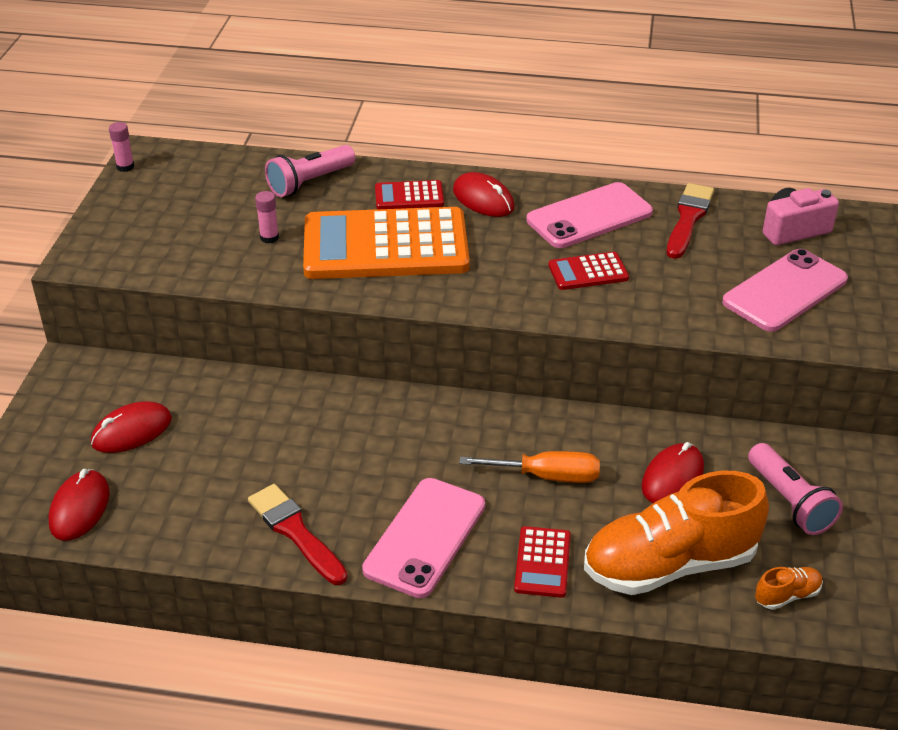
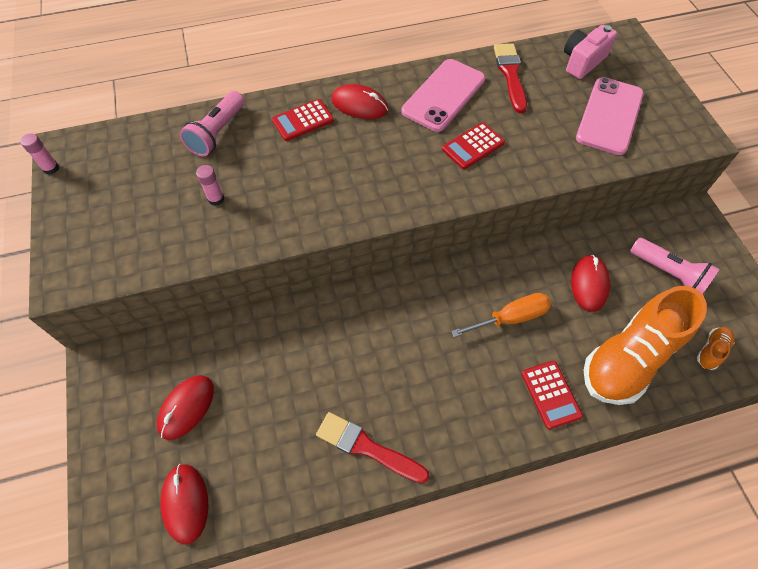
camera: 25 degrees left, 20 degrees up
(385, 246) = (312, 174): orange calculator -> none
(425, 537) = (461, 409): pink phone -> none

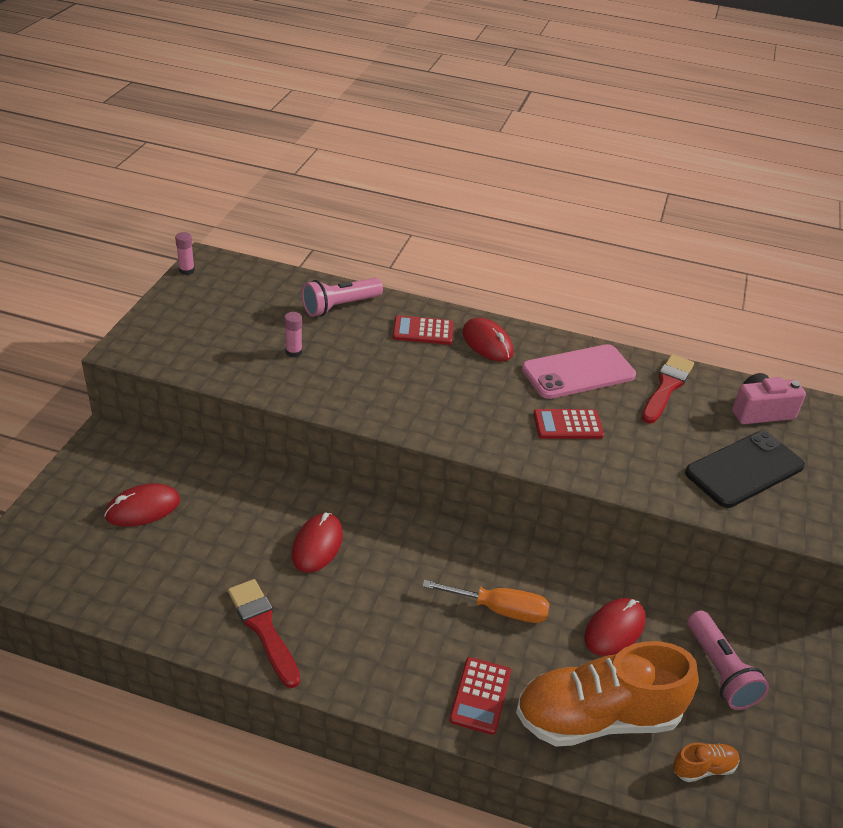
camera: 30 degrees right, 20 degrees down
(185, 503) = (80, 575): red mouse -> red mouse (317, 545)
(609, 116) = (744, 469): pink phone -> black phone

